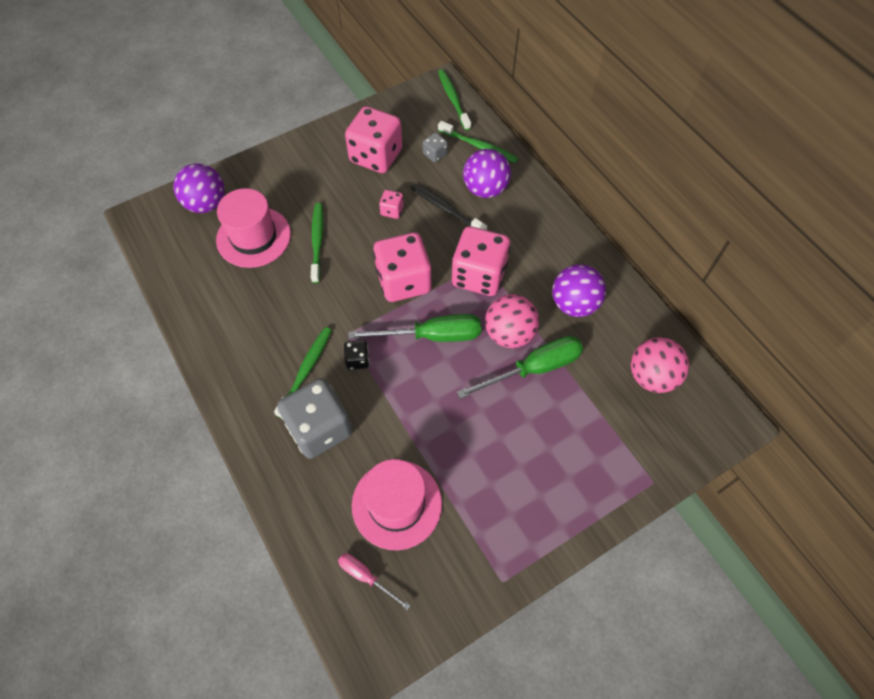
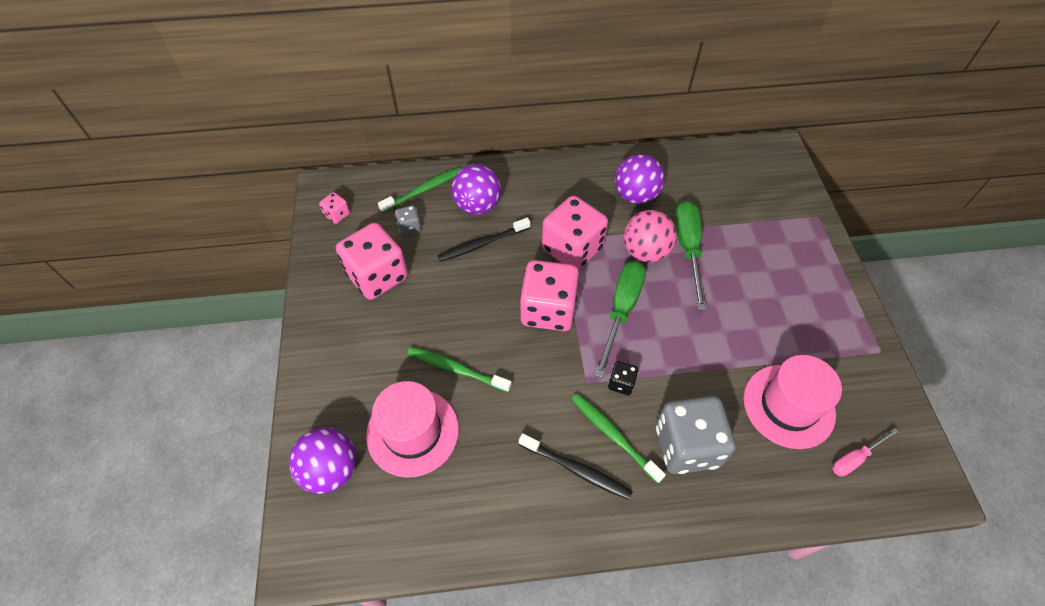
camera: 65 degrees left, 5 degrees down
(266, 354) = (576, 469): none -> black toothbrush
(392, 211) = (457, 288): pink dice -> pink dice (337, 215)
(453, 99) = (351, 186): green toothbrush -> none
(651, 376) = (725, 177): pink ball -> none

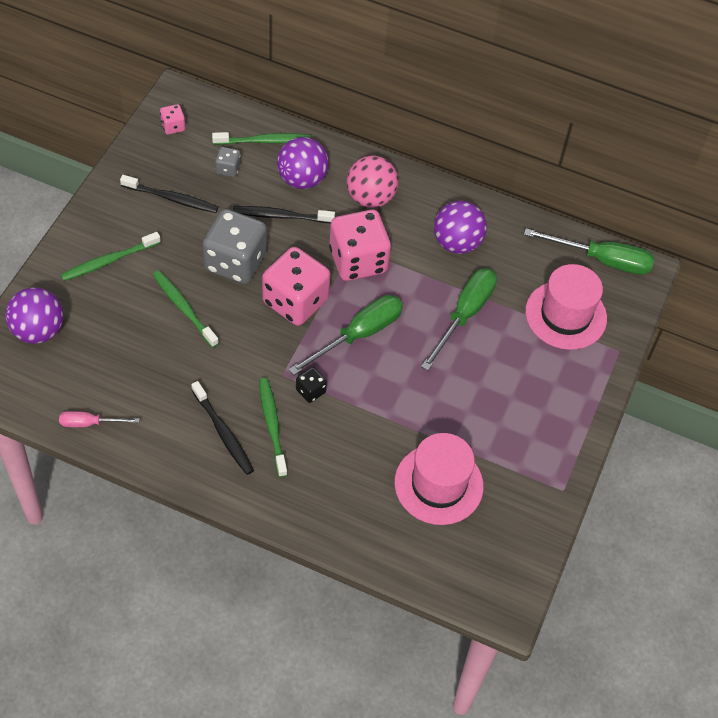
camera: 25 degrees right, 0 degrees up
(357, 362) = (109, 261): none -> green toothbrush
(377, 276) = (171, 198): pink dice -> black toothbrush
(412, 432) = (117, 337): pink hat -> pink hat (565, 315)
(645, 251) = (422, 297): pink ball -> pink ball (370, 198)
(687, 446) = (325, 465): grey dice -> grey dice (235, 262)
(747, 156) = (602, 260): none -> green screwdriver
(855, 458) = (458, 551): pink screwdriver -> pink screwdriver (90, 423)

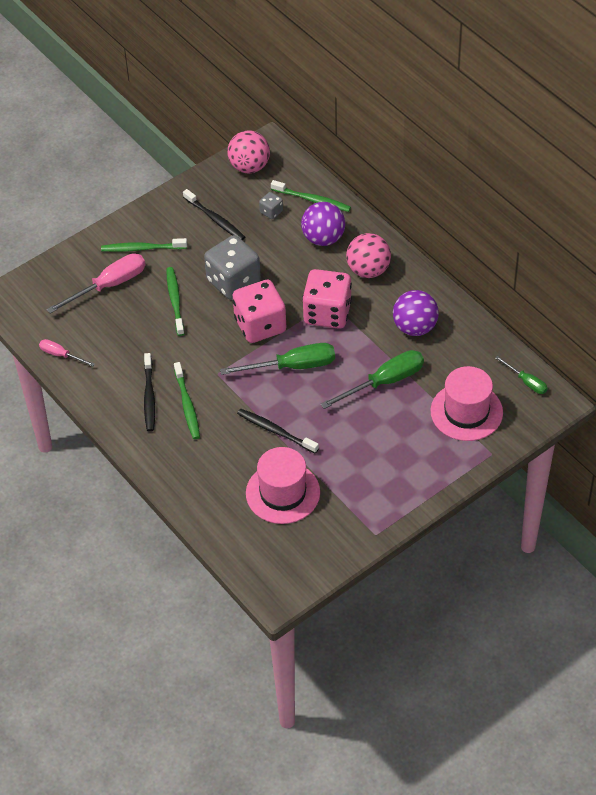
camera: 35 degrees right, 5 degrees down
(38, 331) = (63, 279): purple ball -> none
(97, 318) = (109, 285): none -> pink screwdriver
(173, 126) = (249, 166): pink dice -> pink ball
(272, 425) = (187, 405): green toothbrush -> green toothbrush turned 150 degrees clockwise
(281, 216) = (289, 260): black toothbrush -> black toothbrush (275, 431)
(310, 391) = (230, 392): black dice -> none
(602, 260) = (526, 382): green screwdriver -> green screwdriver, size x0.55

